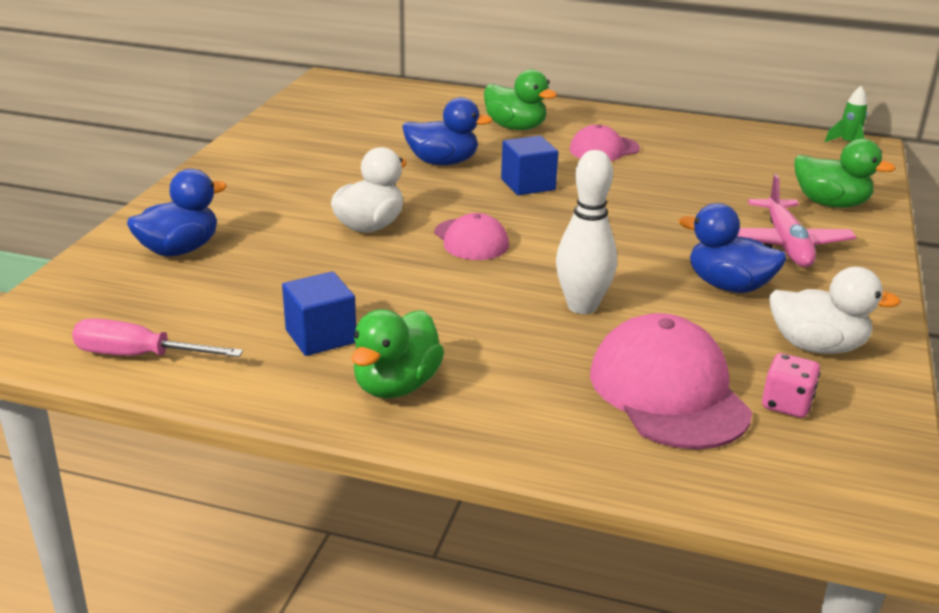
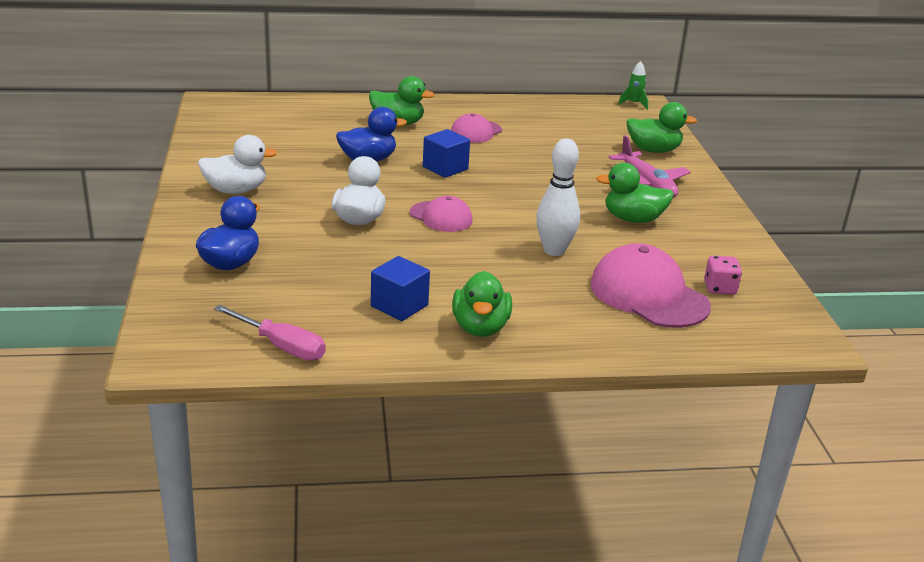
camera: 25 degrees left, 0 degrees up
(139, 356) = (281, 346): pink screwdriver -> pink screwdriver turned 135 degrees counterclockwise
(728, 286) = (633, 219): blue duck -> green duck
(817, 346) = (711, 249): white duck -> white duck (236, 190)

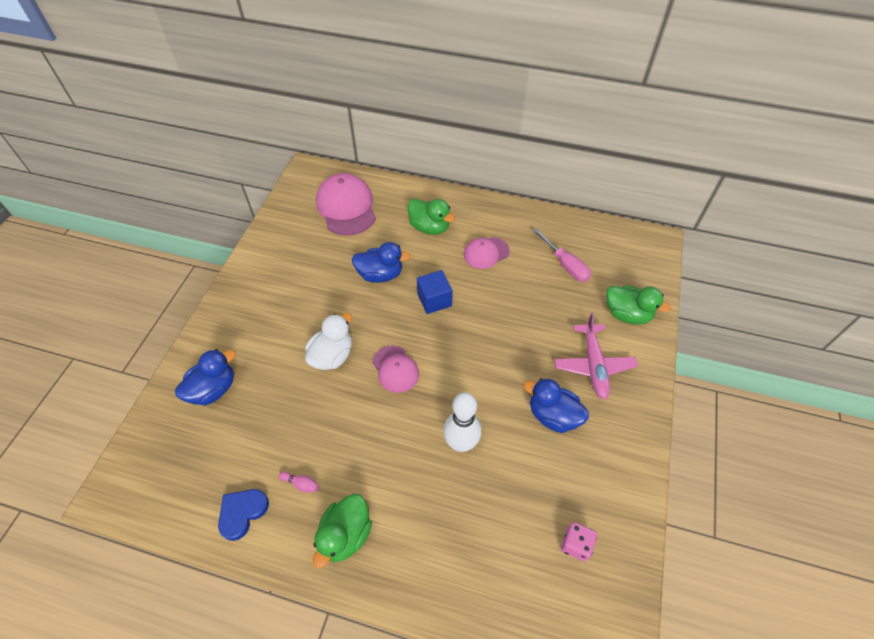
camera: 25 degrees right, 25 degrees up
(236, 190) = (265, 293): white duck -> none
(281, 346) = (192, 510): pink screwdriver -> pink screwdriver (565, 265)
(346, 337) = (242, 513): none -> blue heart
(399, 306) = (301, 484): blue cube -> pink bowling pin
(633, 219) = (553, 416): green duck -> blue duck
(634, 104) = (647, 238): green rocket -> none
(648, 295) = (506, 534): pink cap -> pink cap (346, 207)

